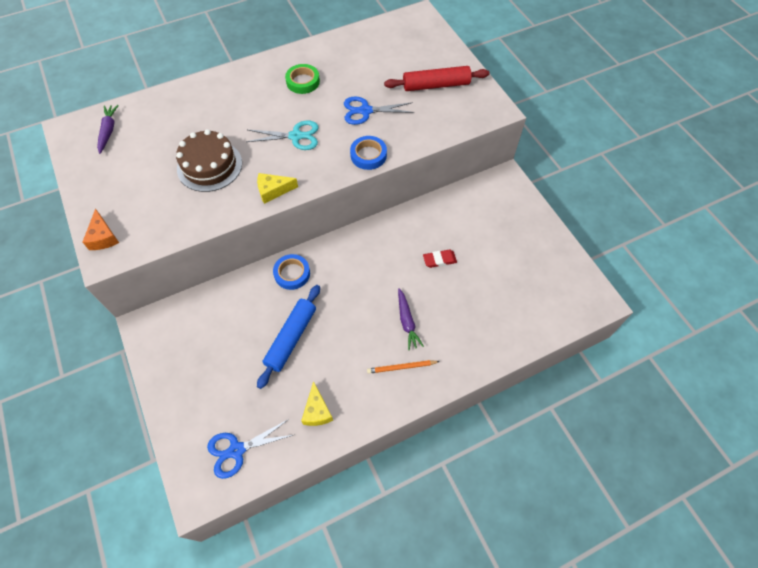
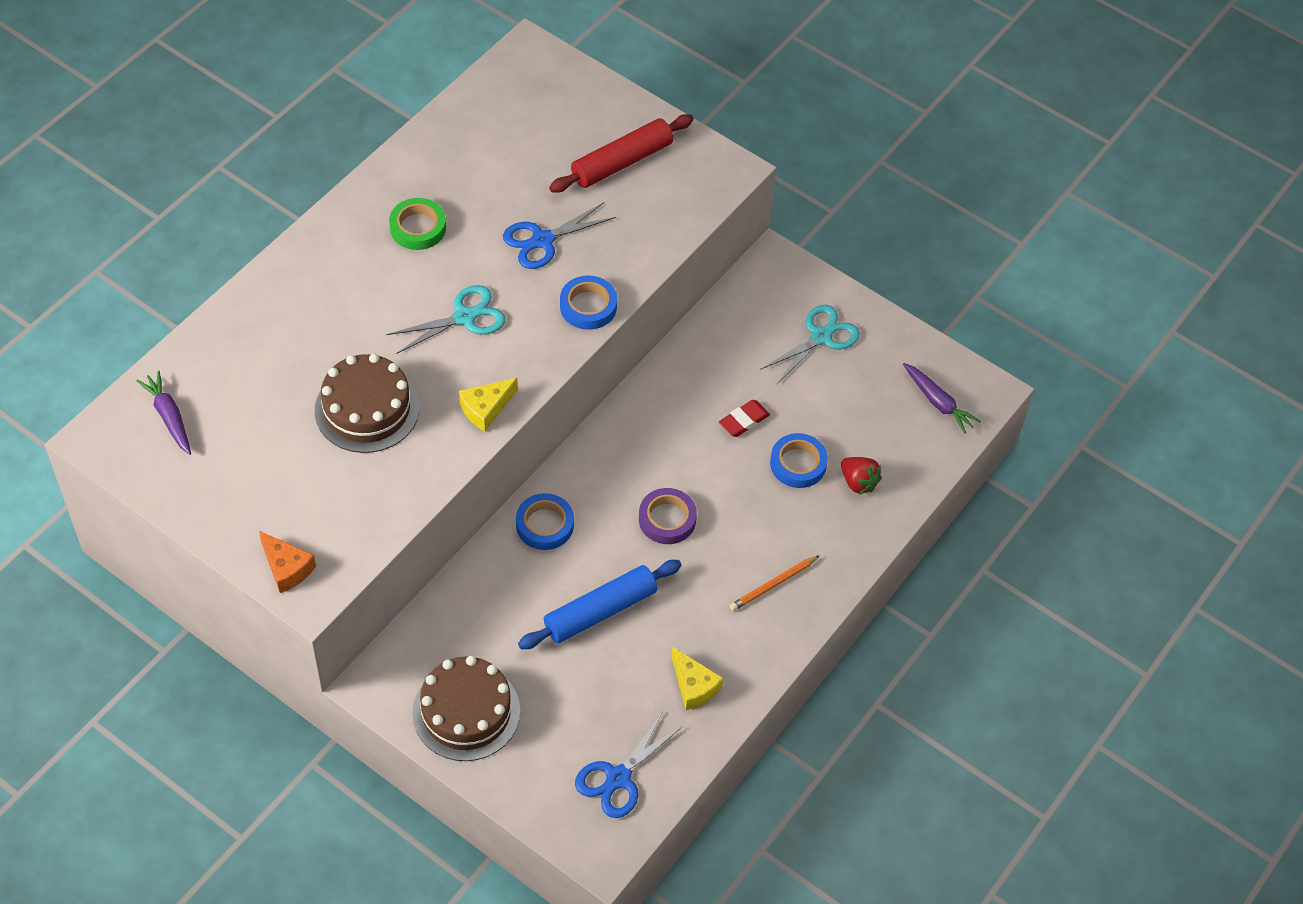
camera: 30 degrees left, 5 degrees down
(180, 365) = (466, 712): none -> brown cake
(291, 338) = (600, 611): blue rolling pin -> blue rolling pin turned 60 degrees clockwise
(362, 299) = (667, 519): none -> purple tape
(407, 321) = (746, 523): purple carrot -> purple carrot (938, 402)
(458, 298) = (798, 464): none -> blue tape
(489, 325) = (858, 482): none -> red strawberry
(511, 229) = (821, 337): none -> turquoise scissors

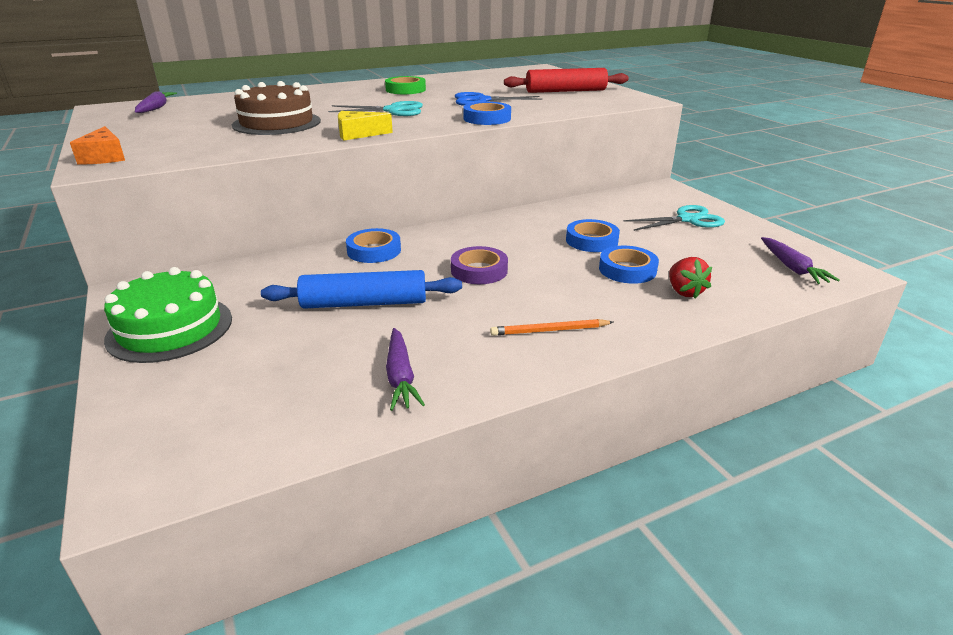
camera: 30 degrees right, 25 degrees down
(466, 712) = (170, 328): brown cake -> green cake
(618, 778) = (238, 424): blue scissors -> none
(694, 686) = (400, 376): yellow cheese -> purple carrot
(744, 421) = (591, 241): red eraser -> blue tape

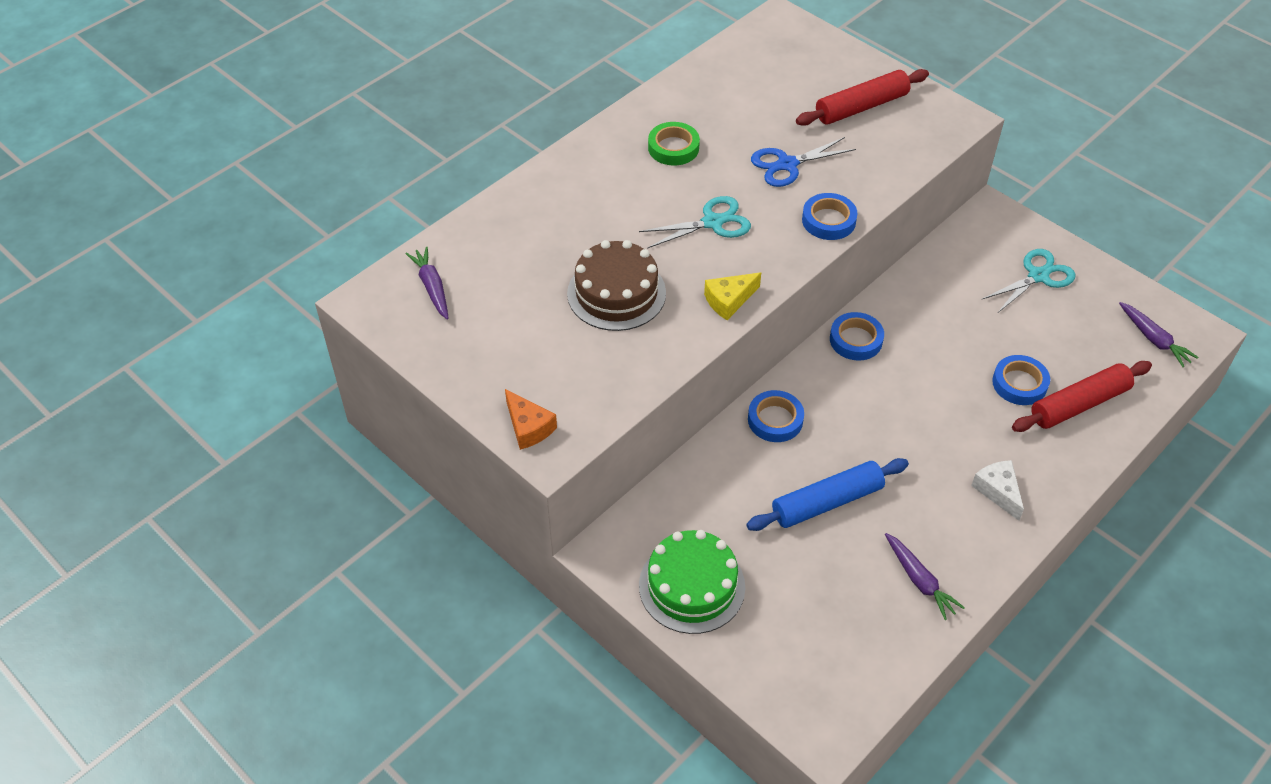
camera: 20 degrees left, 20 degrees up
(479, 270) = (893, 423): purple tape -> none
(550, 331) = (998, 491): orange pencil -> white cheese
(591, 241) = (966, 342): blue tape -> blue tape (856, 340)
(684, 292) = (1079, 404): red strawberry -> red rolling pin

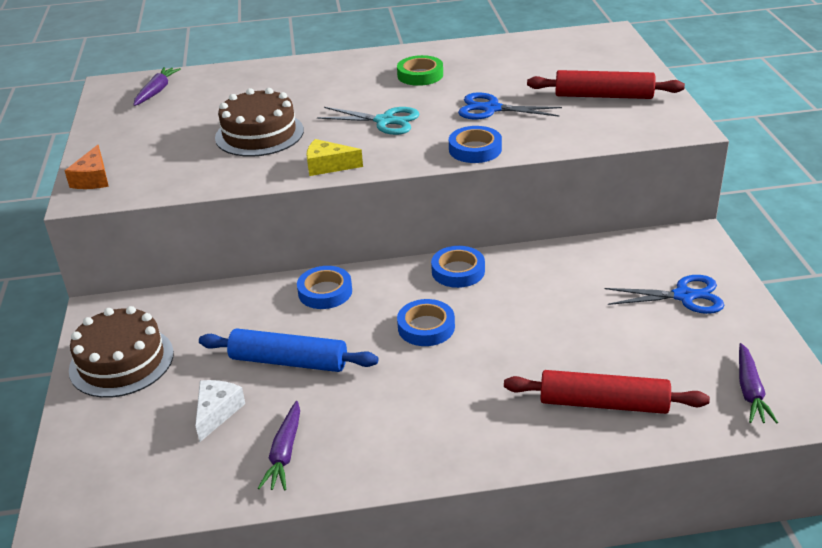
camera: 40 degrees right, 15 degrees down
(692, 586) = (121, 361): green cake -> brown cake
(998, 491) = (439, 427): white cheese -> white cheese (217, 412)
(1019, 383) = (564, 362): blue tape -> blue tape (426, 327)
(1038, 276) = (684, 296): turquoise scissors -> blue scissors

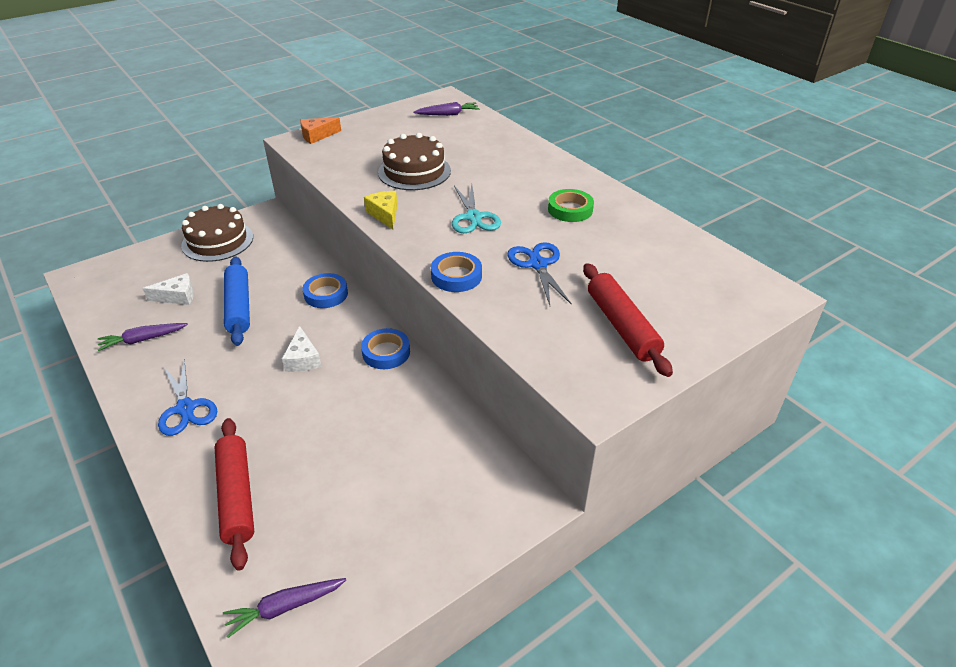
camera: 60 degrees right, 5 degrees up
(426, 327) = (303, 359): blue tape -> white cheese
(684, 296) = (421, 516): blue scissors -> blue scissors (186, 408)

